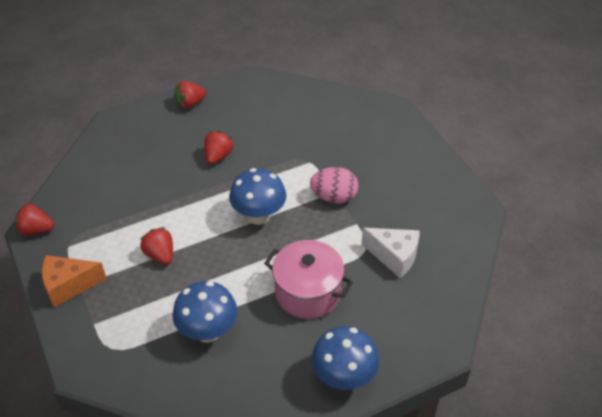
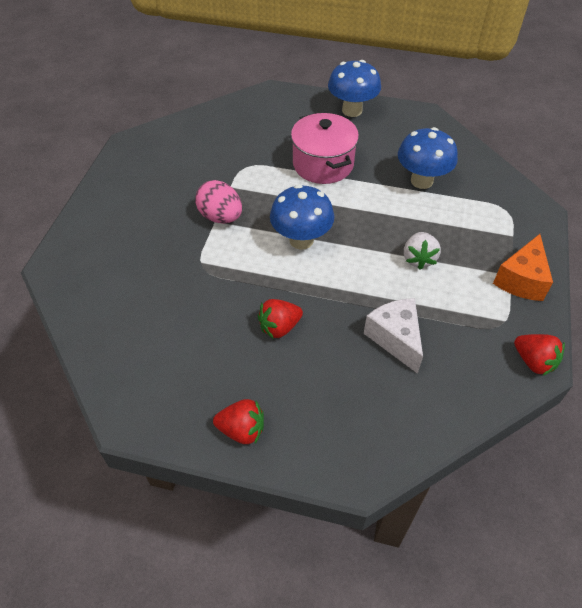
camera: 140 degrees left, 5 degrees up
(69, 286) = (521, 280): orange cheese -> orange cheese turned 90 degrees clockwise
(160, 255) = (418, 259): red strawberry -> white strawberry
(394, 256) = (234, 150): white cheese -> white cheese (395, 339)

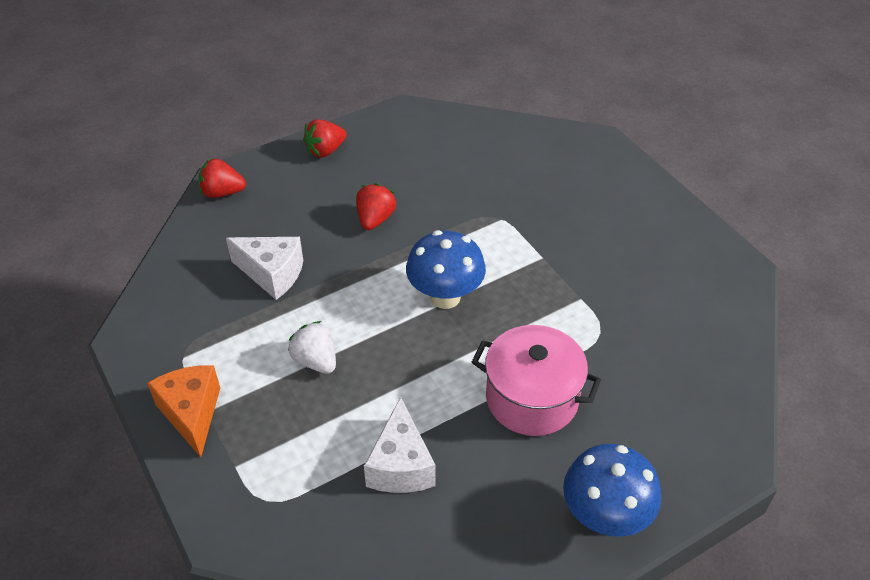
camera: 135 degrees right, 5 degrees down
(220, 217) = (543, 264): pink egg -> none
(421, 181) = (401, 465): blue mushroom -> white cheese
(534, 361) = (133, 337): red strawberry -> red strawberry (222, 192)

